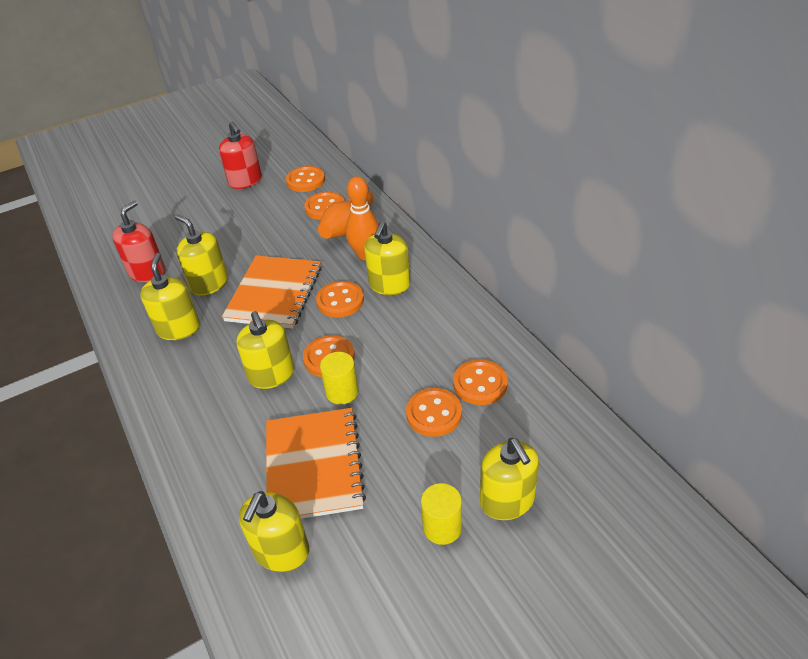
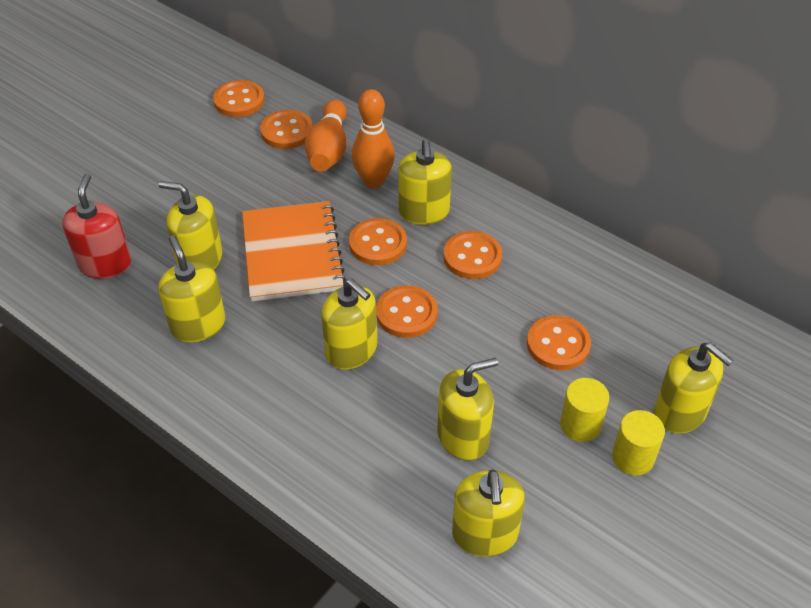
camera: 25 degrees left, 5 degrees up
(245, 181) = (158, 116): red soap dispenser -> none
(313, 466) = (463, 436): orange notebook -> yellow soap dispenser
(342, 392) = (445, 348): yellow cylinder -> yellow cylinder (580, 424)
(480, 384) = (587, 300): orange button -> orange button (472, 257)

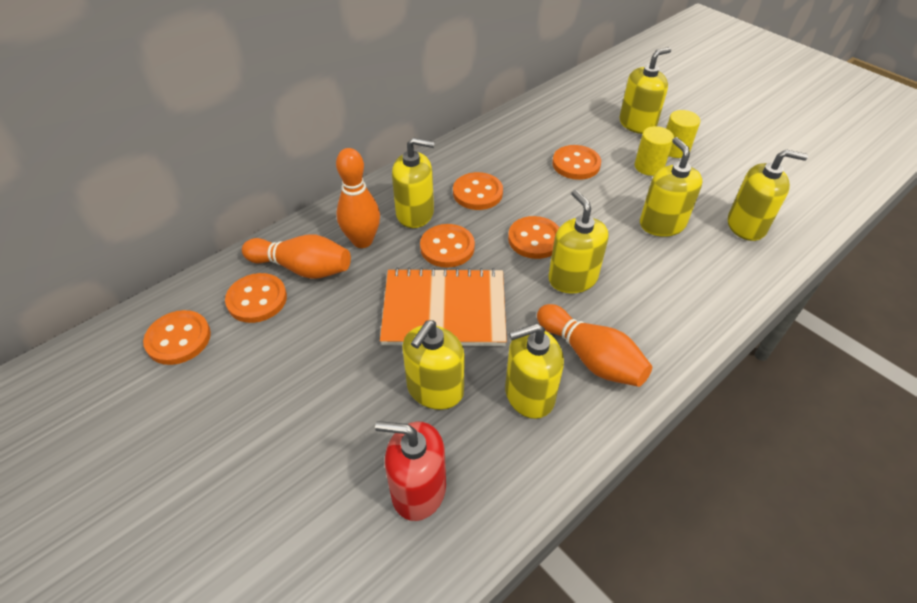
camera: 80 degrees left, 0 degrees up
(245, 369) = (591, 357): none -> orange bowling pin
(351, 350) = (572, 278): yellow soap dispenser -> yellow soap dispenser turned 75 degrees counterclockwise

